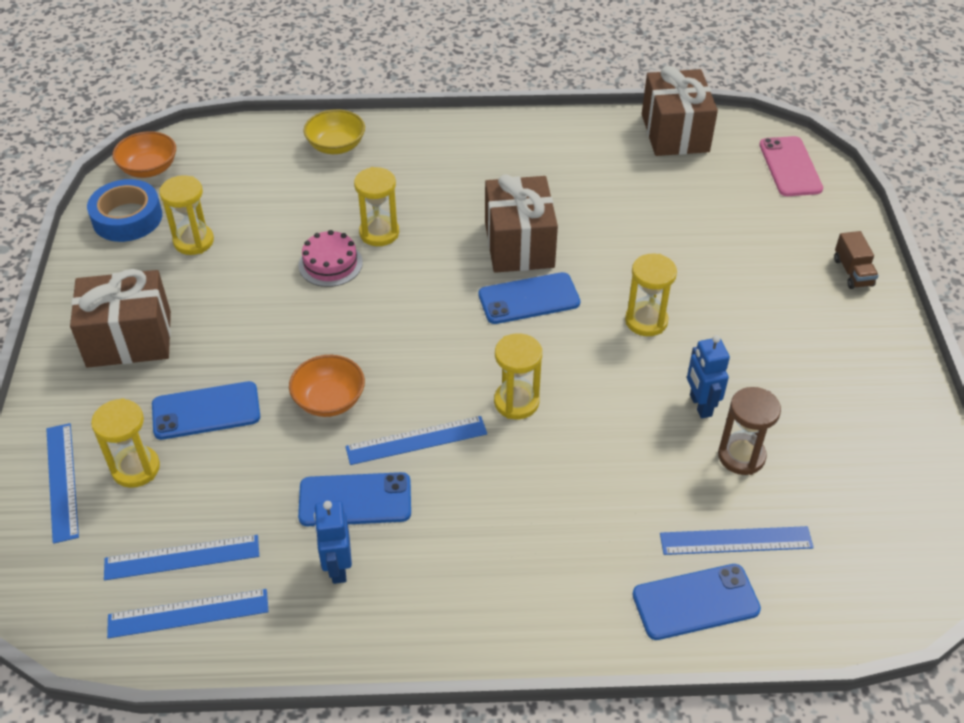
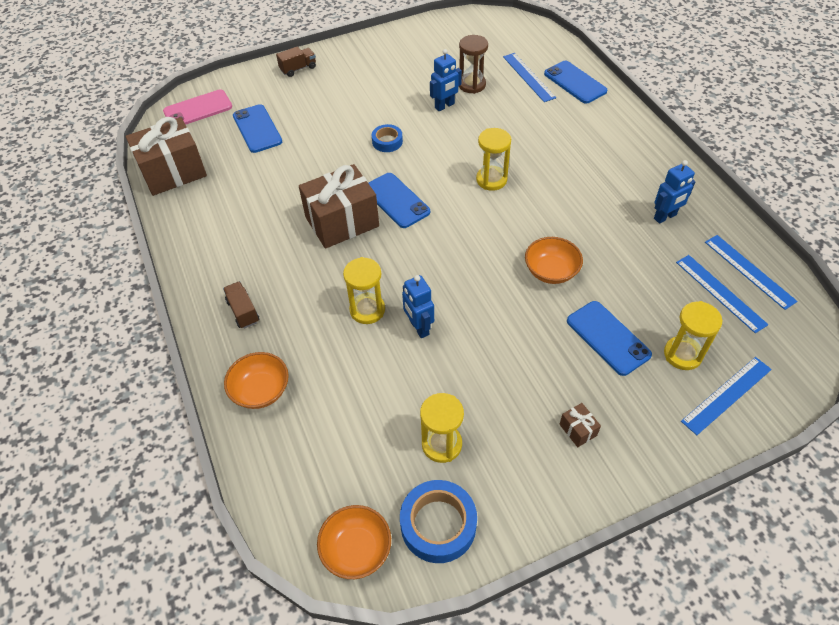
camera: 110 degrees left, 5 degrees up
(129, 339) = (578, 430): brown gift -> brown gift, size x0.40
(330, 264) = (418, 327): pink cake -> blue robot
(336, 146) = (261, 390): yellow bowl -> orange bowl
(355, 500) = (616, 227): blue phone -> blue phone (257, 129)
(416, 440) = (552, 215): blue ruler -> none
(436, 151) = (243, 311): none -> brown truck
(646, 321) = (387, 141): yellow hourglass -> blue tape

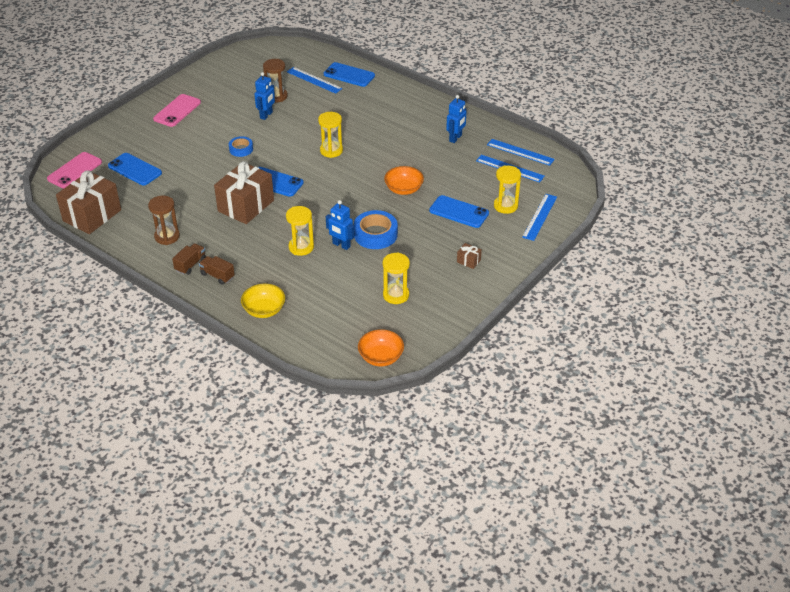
camera: 30 degrees left, 10 degrees down
(228, 231) = (167, 236): none -> brown hourglass
(261, 390) = (264, 310): orange bowl -> yellow bowl
(298, 69) = (133, 121): brown truck -> brown truck (190, 265)
(351, 70) = (177, 111): none -> pink phone
(438, 525) = (419, 330): blue tape -> blue tape (375, 234)

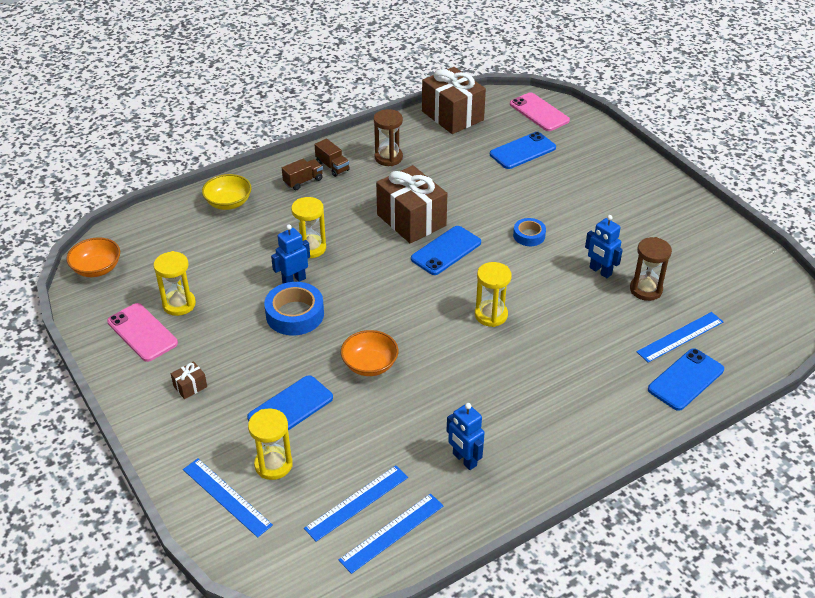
camera: 110 degrees right, 0 degrees up
(177, 111) = (637, 197): pink phone -> pink phone (142, 332)

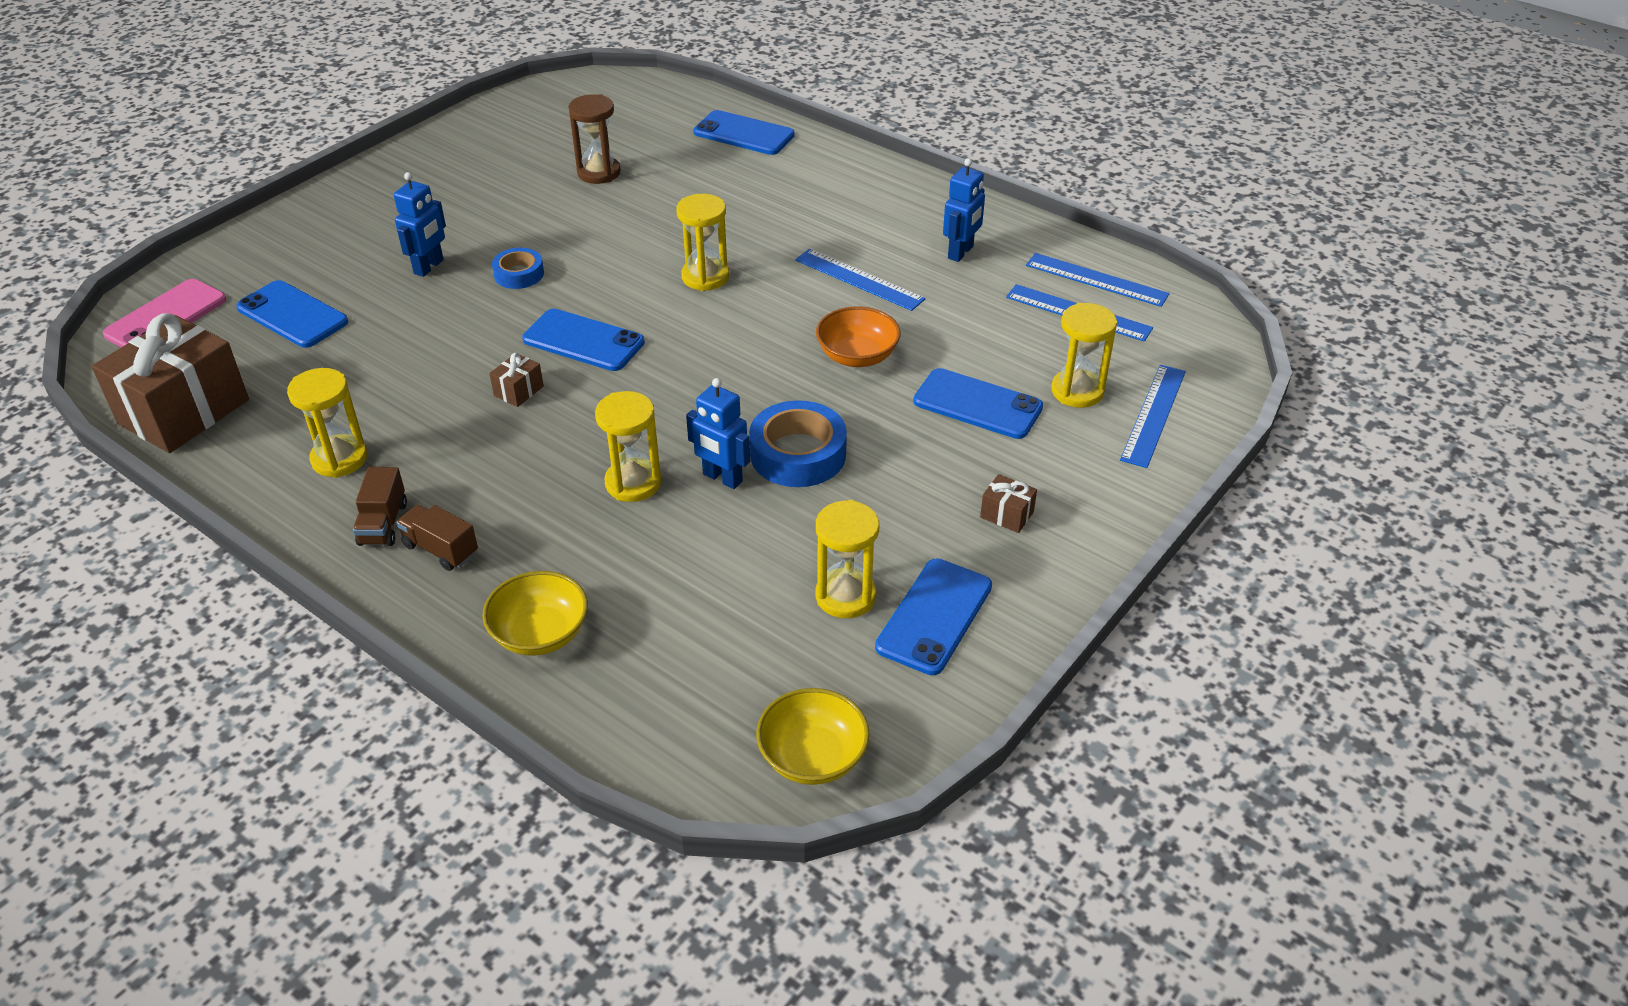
camera: 110 degrees left, 0 degrees up
(97, 269) = (812, 757): orange bowl -> yellow bowl
(142, 332) = (934, 616): pink phone -> blue phone
(332, 166) = (383, 524): brown truck -> brown truck turned 150 degrees clockwise
(388, 158) = (339, 459): brown hourglass -> yellow hourglass
(411, 220) = (518, 391): brown gift -> brown gift, size x0.40
(600, 271) = (576, 208): blue robot -> blue robot (429, 267)
(680, 337) = (674, 143): blue ruler -> blue ruler (859, 279)

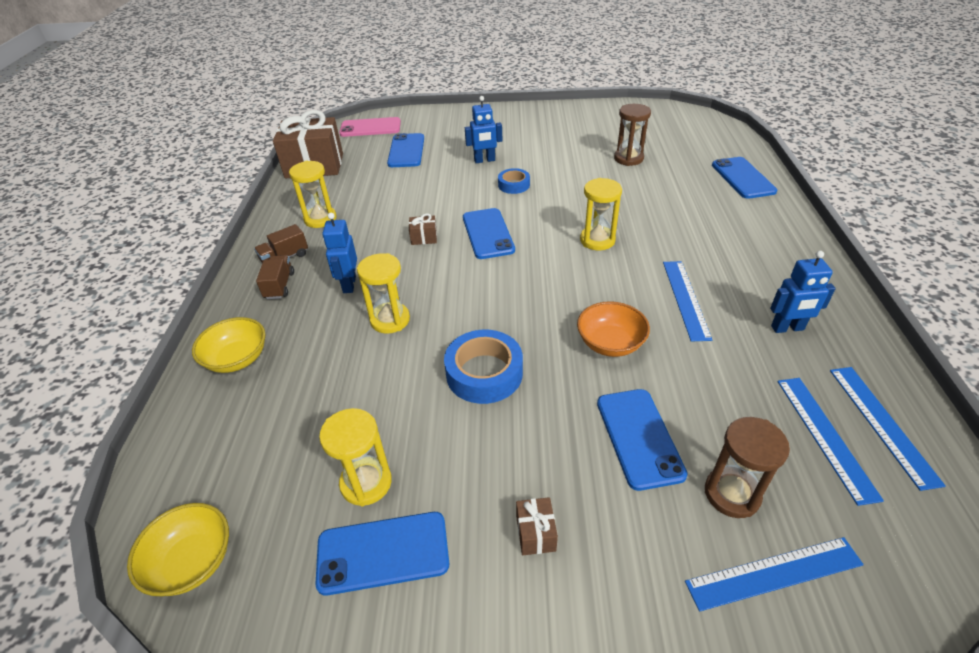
camera: 55 degrees right, 0 degrees up
(722, 478) = (428, 353): blue robot -> blue robot (349, 284)
(1077, 391) = (732, 494): yellow hourglass -> brown hourglass

